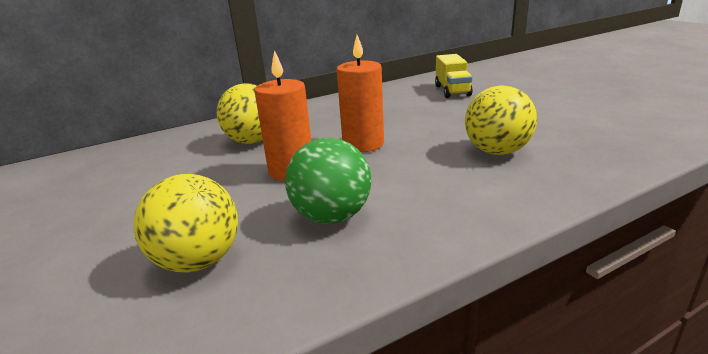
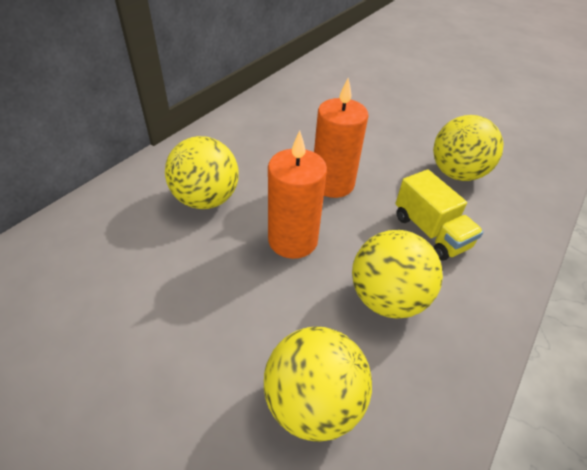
camera: 30 degrees left, 20 degrees up
(332, 216) = (387, 298): green ball -> yellow ball
(452, 91) = (354, 85): yellow truck -> yellow truck (430, 232)

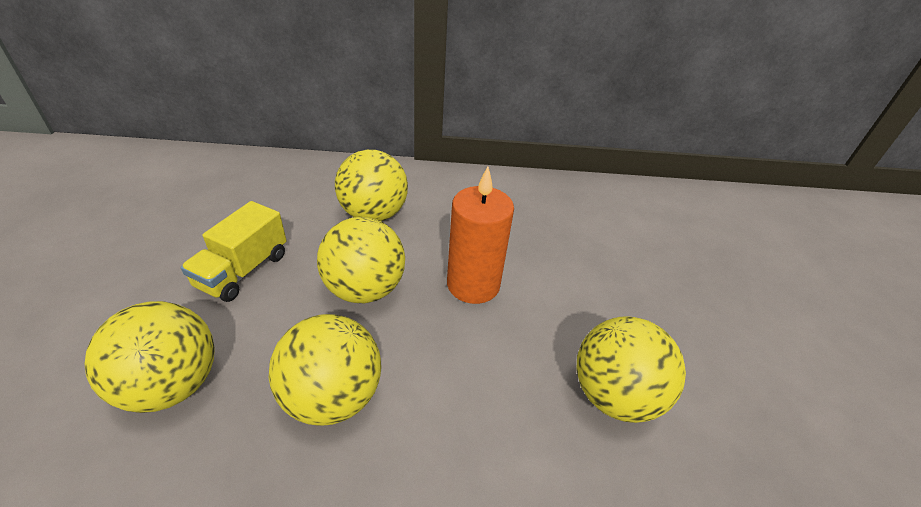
camera: 55 degrees right, 5 degrees down
(292, 240) = (364, 289): orange candle -> yellow ball
(430, 232) = (471, 402): yellow truck -> yellow truck (243, 270)

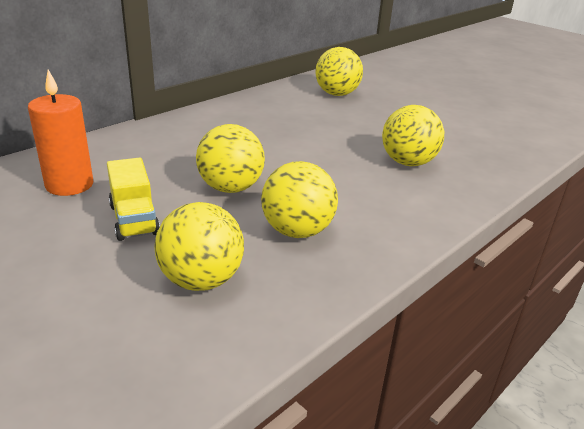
camera: 45 degrees left, 10 degrees down
(373, 214) = (166, 156): yellow ball -> yellow ball (337, 94)
(473, 284) = (284, 158): orange candle -> orange candle (69, 185)

